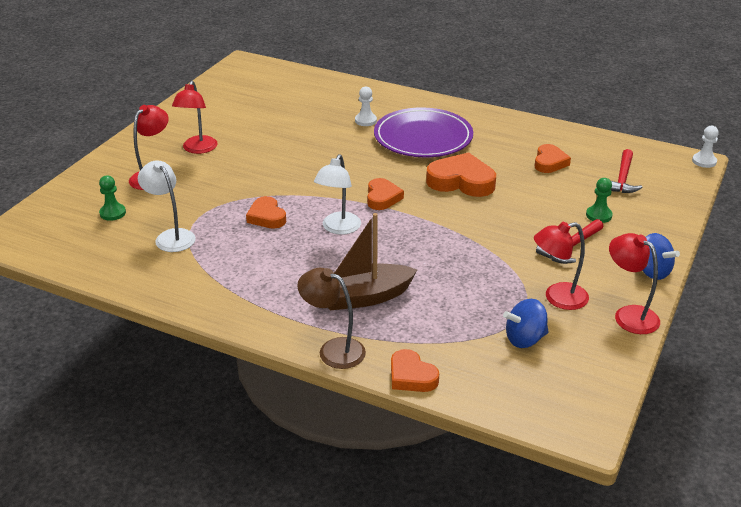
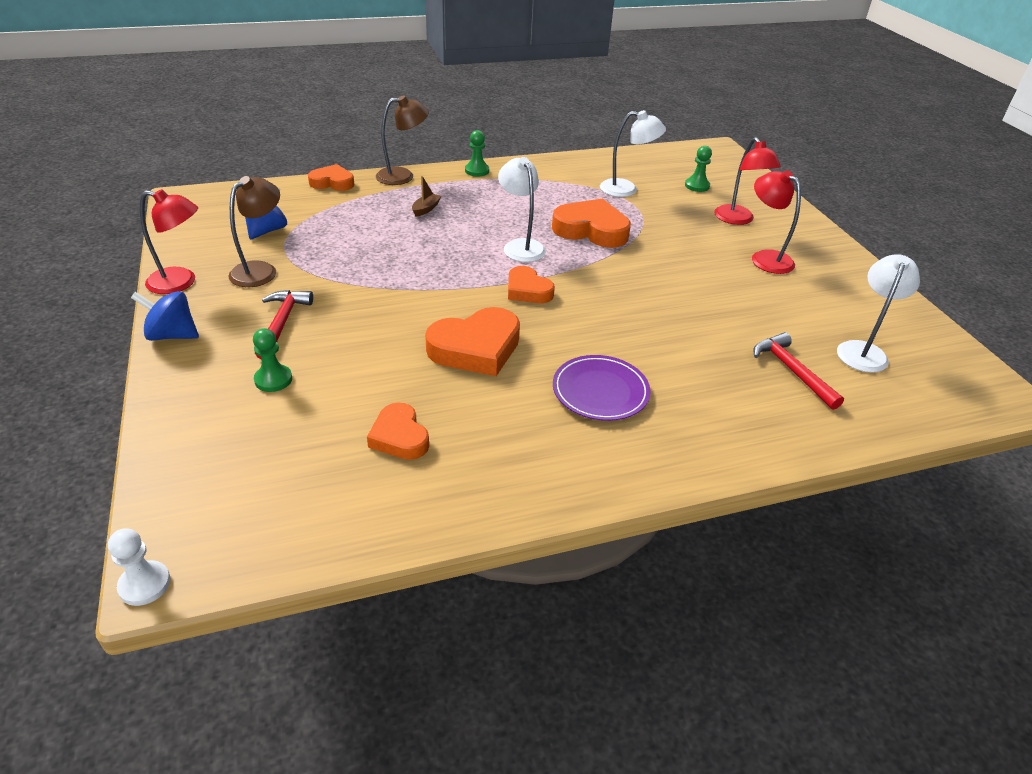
camera: 135 degrees right, 5 degrees up
(255, 321) = (477, 171): none -> green pawn
(260, 96) = (863, 350): none -> white lamp
(267, 217) = (591, 230): orange heart -> orange heart, size x1.62
(363, 297) = (426, 209): brown boat -> brown boat, size x0.42
(365, 120) = (700, 380): white pawn -> none
(423, 137) = (600, 391): purple plate -> purple plate, size x0.62
(557, 298) = (260, 270): red lamp -> brown lamp
(622, 178) = (274, 461): red hammer -> red hammer (792, 371)

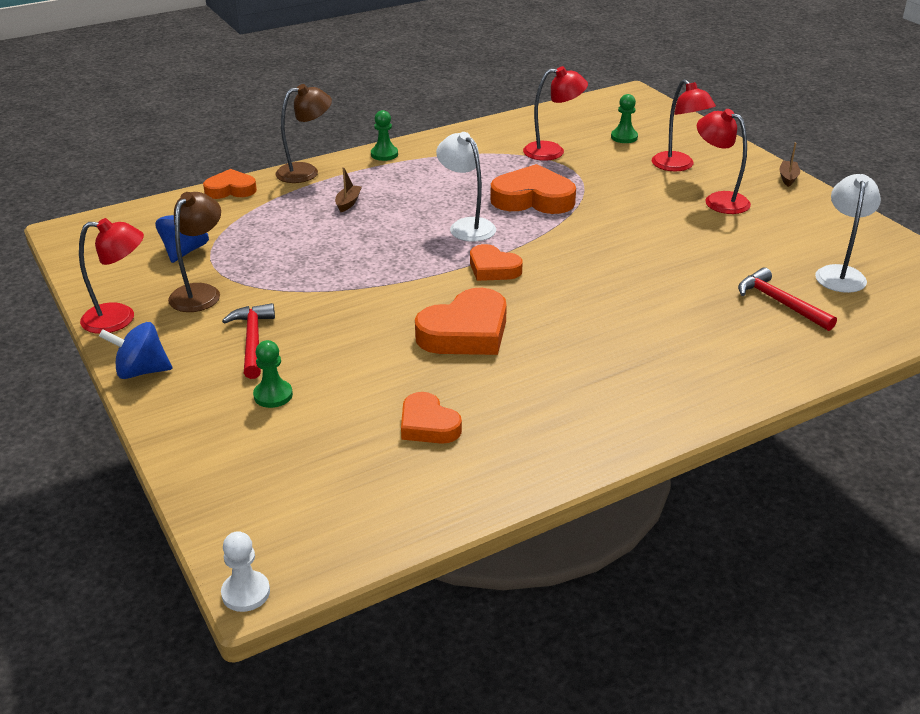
camera: 10 degrees left, 5 degrees down
(600, 391) = (605, 351): purple plate -> none
(626, 189) = (552, 151): white lamp -> red lamp
(840, 246) = (788, 178): none -> brown boat

